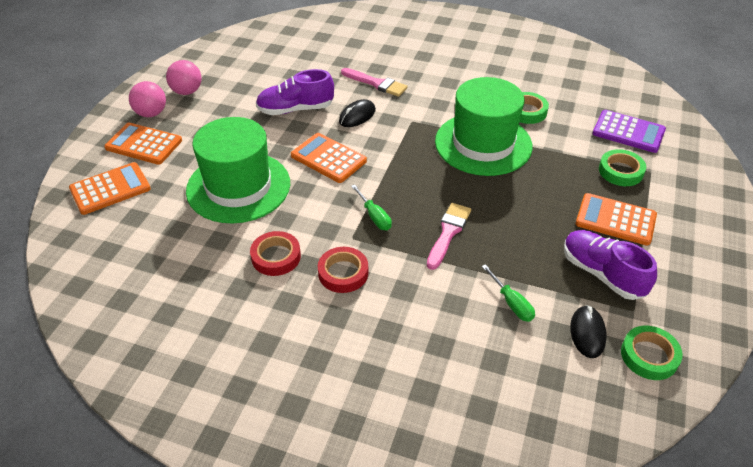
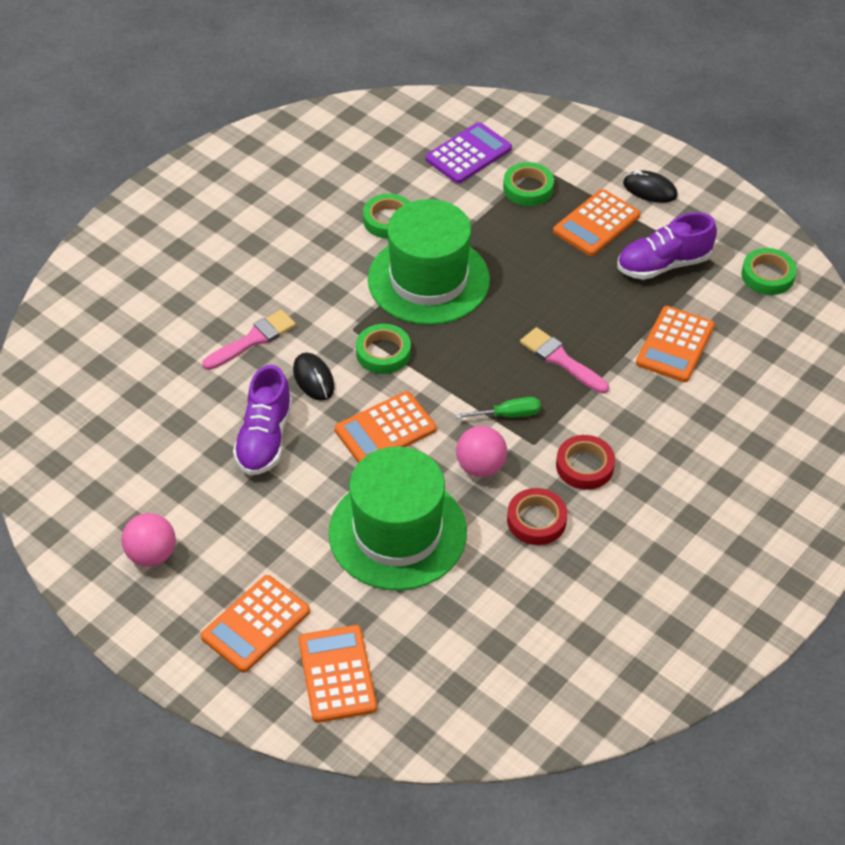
camera: 70 degrees left, 5 degrees up
(151, 113) = (184, 606): pink ball -> pink ball (480, 466)
(399, 140) = (383, 353): none -> green tape
(511, 303) = (675, 345): green screwdriver -> orange calculator
(587, 333) = (729, 305): black mouse -> black mouse (649, 190)

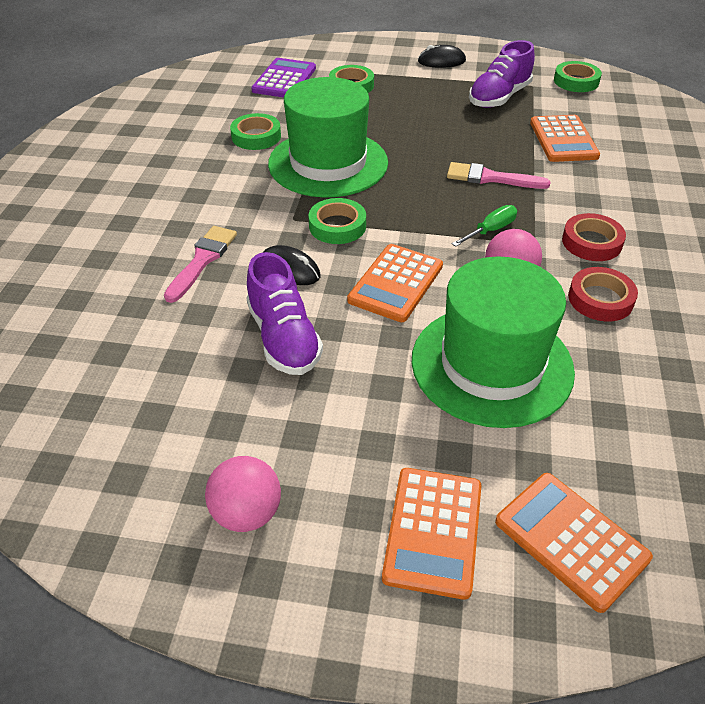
camera: 30 degrees left, 5 degrees down
(596, 223) = (424, 90): orange calculator -> none

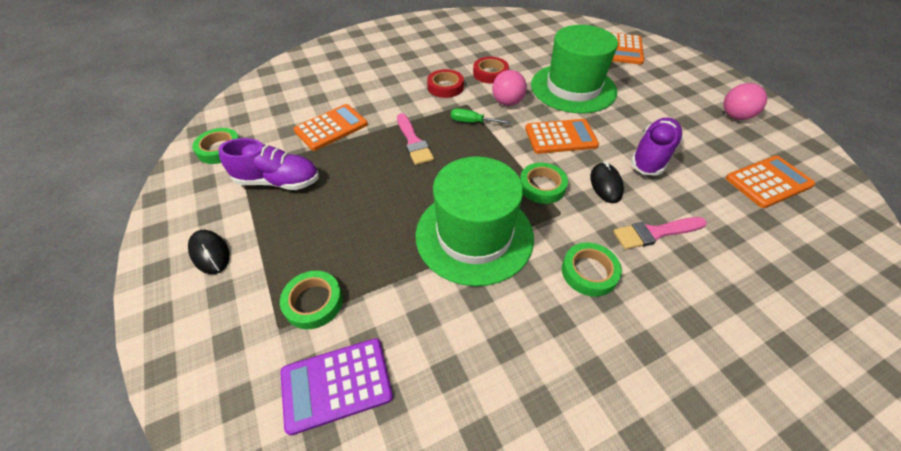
camera: 125 degrees left, 5 degrees up
(256, 136) = (480, 319): green tape -> green tape (589, 272)
(433, 531) = (666, 74): orange calculator -> orange calculator (768, 182)

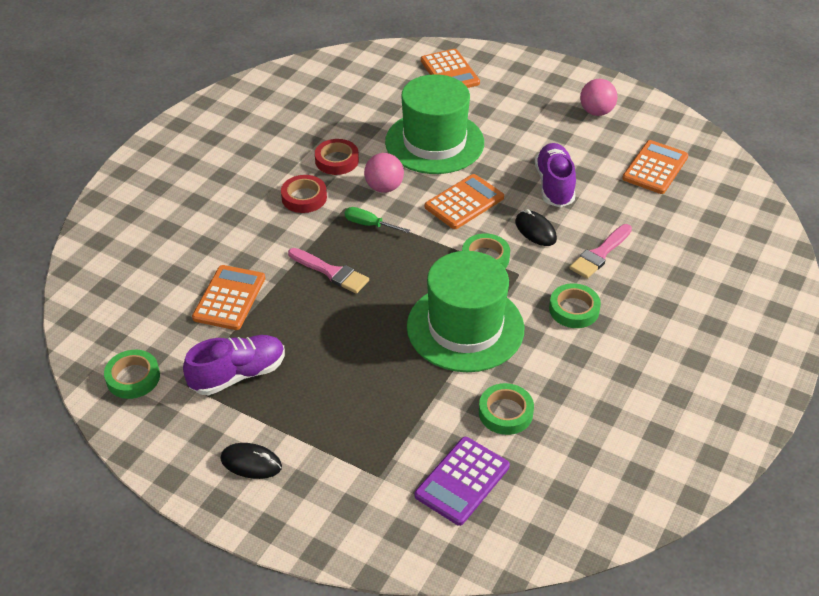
camera: 35 degrees left, 5 degrees down
(313, 302) = (386, 444): green tape -> green tape (505, 412)
(473, 122) = (369, 225): green screwdriver -> green screwdriver turned 45 degrees clockwise

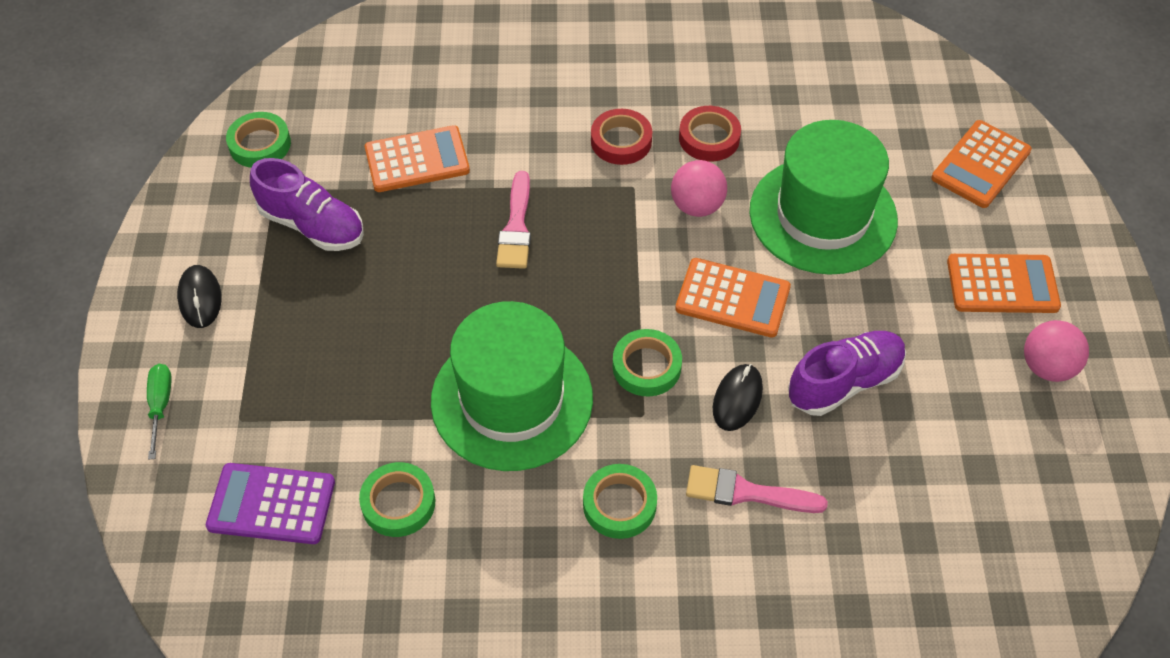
camera: 60 degrees right, 10 degrees up
(369, 225) = (620, 223): green screwdriver -> green screwdriver (160, 406)
(655, 168) = (983, 491): orange calculator -> orange calculator (1002, 284)

